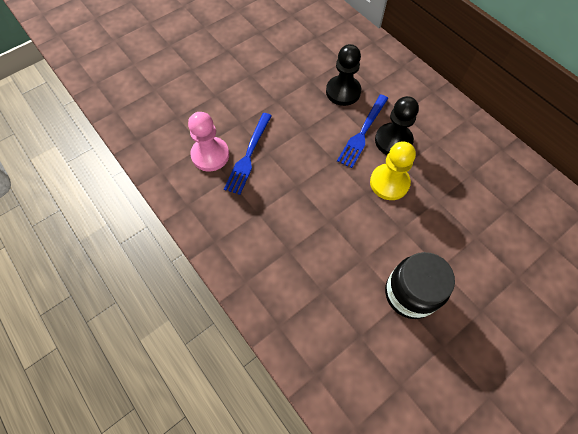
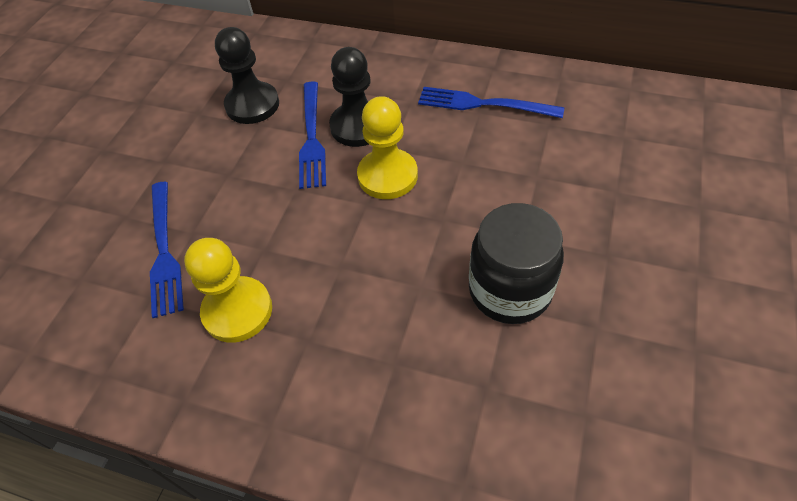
camera: 30 degrees left, 10 degrees down
(210, 155) = (101, 284): pink pawn -> none
(264, 212) = (237, 311): none -> yellow pawn
(478, 170) = (483, 104): none -> blue fork

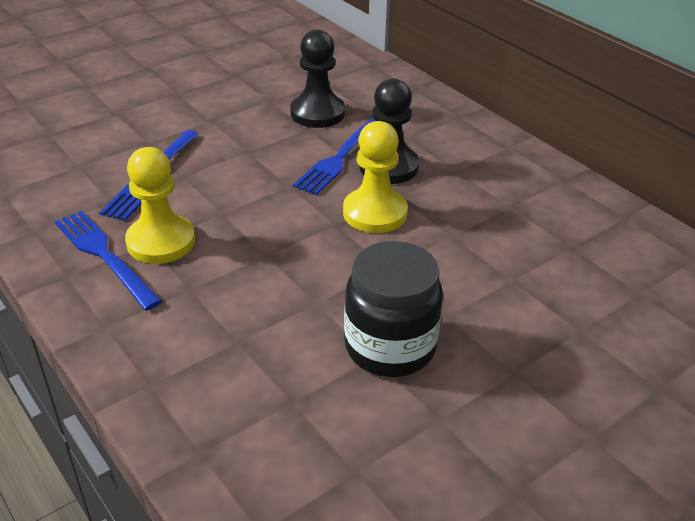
camera: 30 degrees right, 15 degrees down
(483, 104) = (522, 202): blue fork -> blue fork (104, 256)

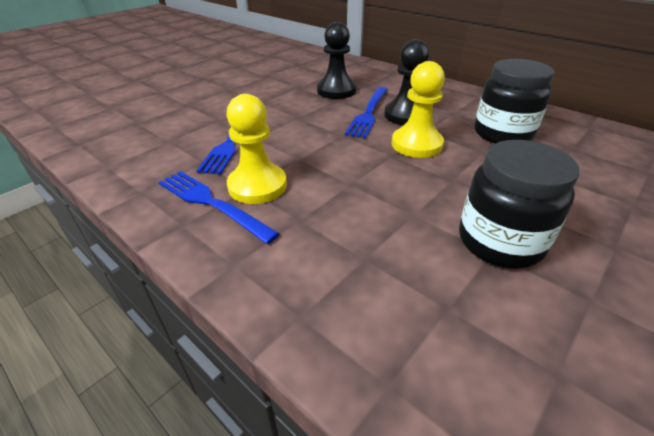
camera: 10 degrees left, 0 degrees up
(495, 213) = (502, 134): none -> black jar

